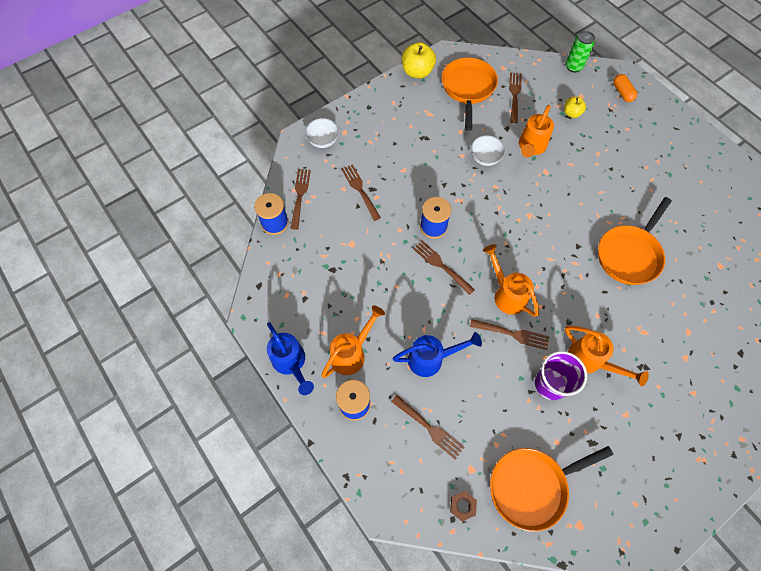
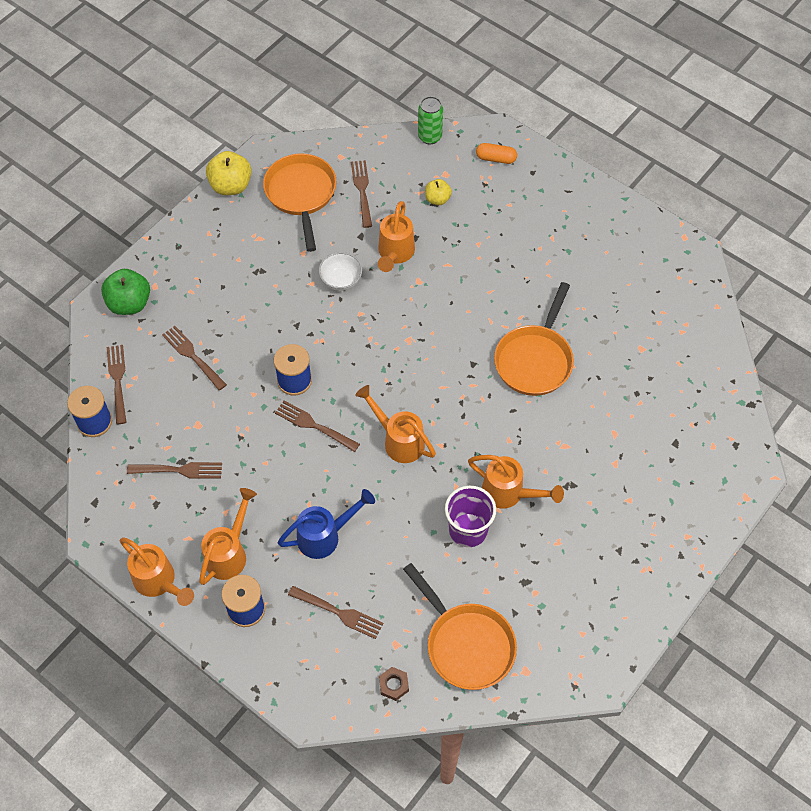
camera: 15 degrees left, 5 degrees down
(291, 363) = (159, 582): blue watering can -> orange watering can
(323, 141) = (129, 303): white bowl -> green apple
(512, 334) = (413, 485): brown fork -> brown fork (178, 470)
(532, 486) = (466, 644): orange pan -> orange pan turned 90 degrees counterclockwise
(622, 92) = (496, 158): orange capsule -> orange capsule turned 45 degrees counterclockwise

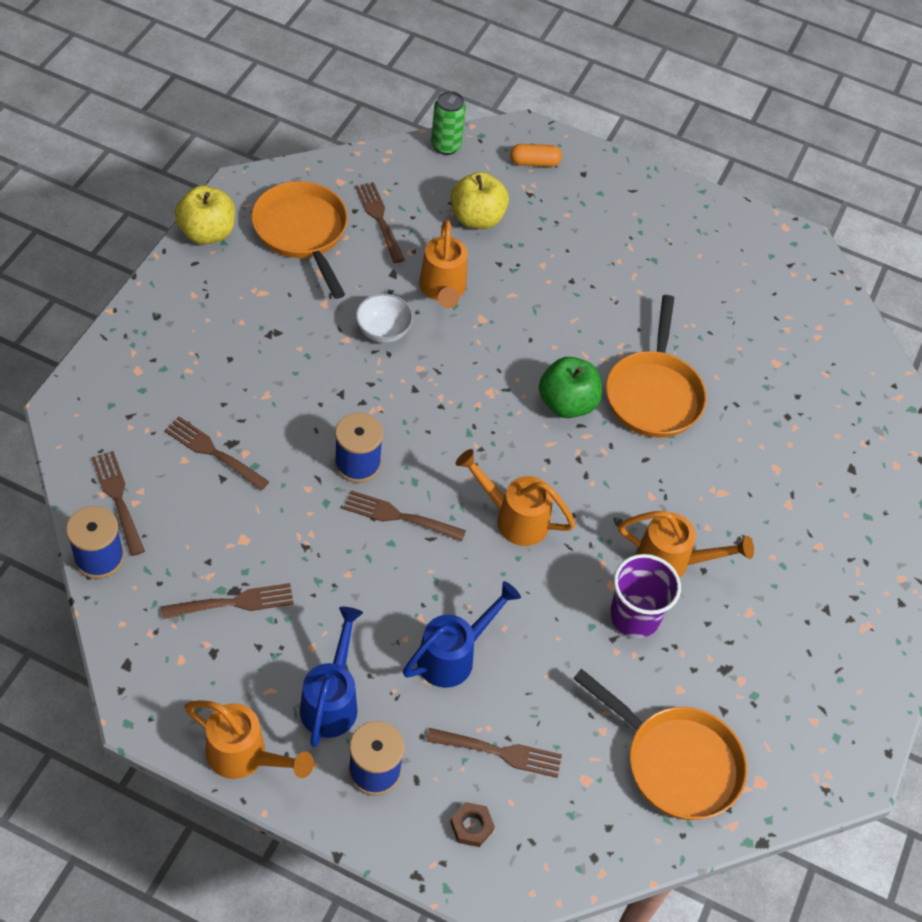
camera: 20 degrees left, 5 degrees down
(129, 303) = (109, 397): green apple -> green apple (567, 403)
(229, 552) = (332, 699): orange watering can -> blue watering can
(393, 685) = (598, 833): brown nut -> brown nut (471, 826)
(437, 199) = (477, 218): yellow apple -> yellow apple, size x1.69

